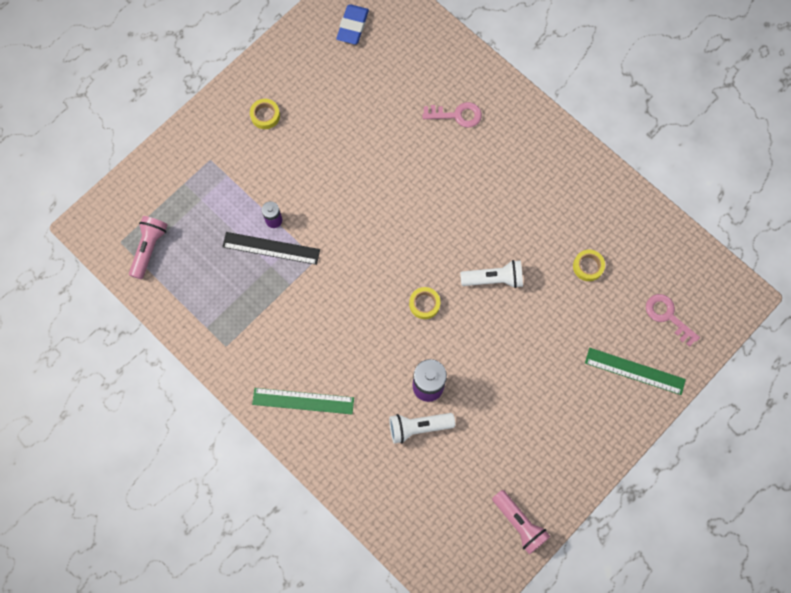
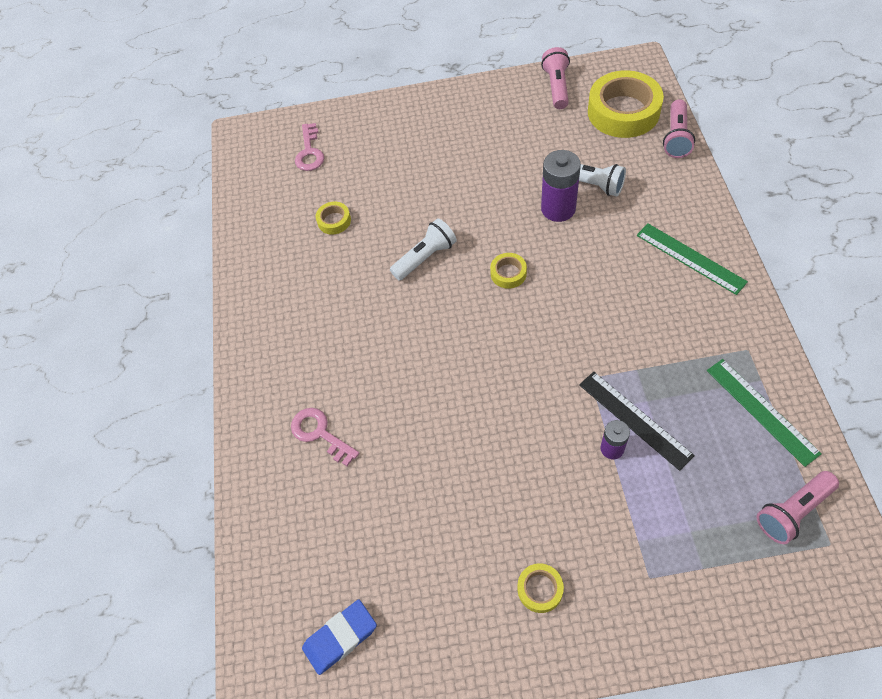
camera: 135 degrees left, 15 degrees down
(380, 524) = (676, 137): none -> pink flashlight
(442, 528) = (623, 111): none -> yellow tape
(494, 279) = (425, 257): white flashlight -> white flashlight turned 105 degrees clockwise
(635, 371) = (374, 131): green ruler -> green ruler (761, 411)

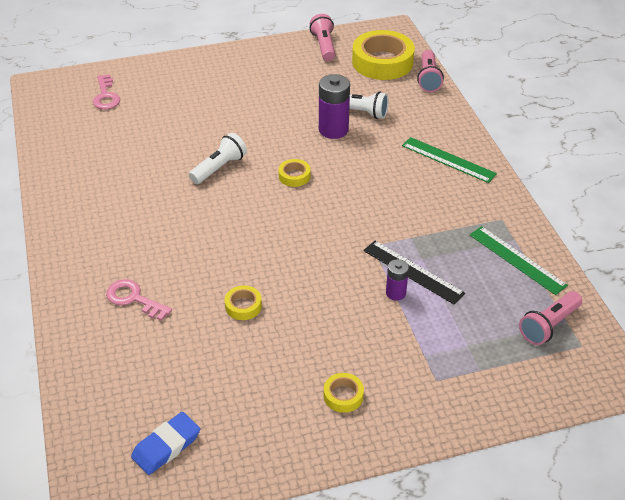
camera: 15 degrees left, 15 degrees down
(334, 221) = (133, 145): yellow tape -> yellow tape (243, 306)

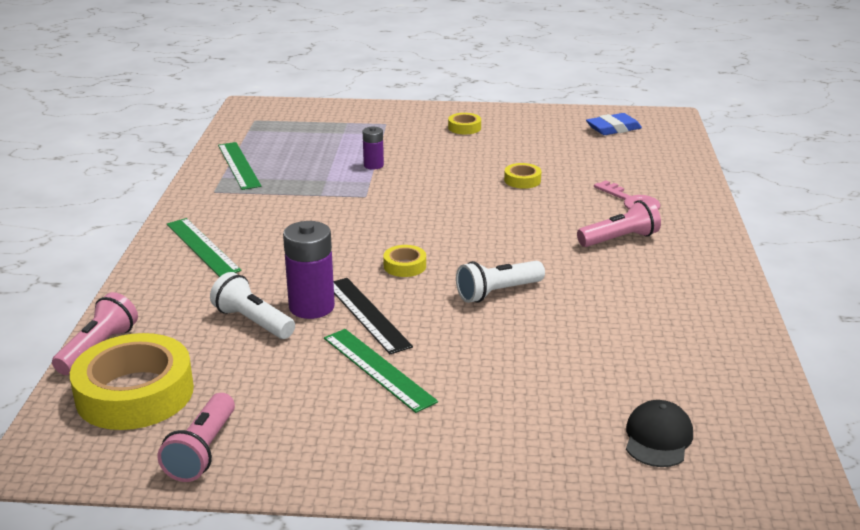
camera: 160 degrees left, 15 degrees down
(106, 96) = (658, 438): pink key -> black cap
(267, 100) = (378, 369): none -> green ruler
(412, 272) = (344, 174): black ruler -> black ruler (367, 314)
(549, 325) = (265, 131): pink flashlight -> pink flashlight (619, 239)

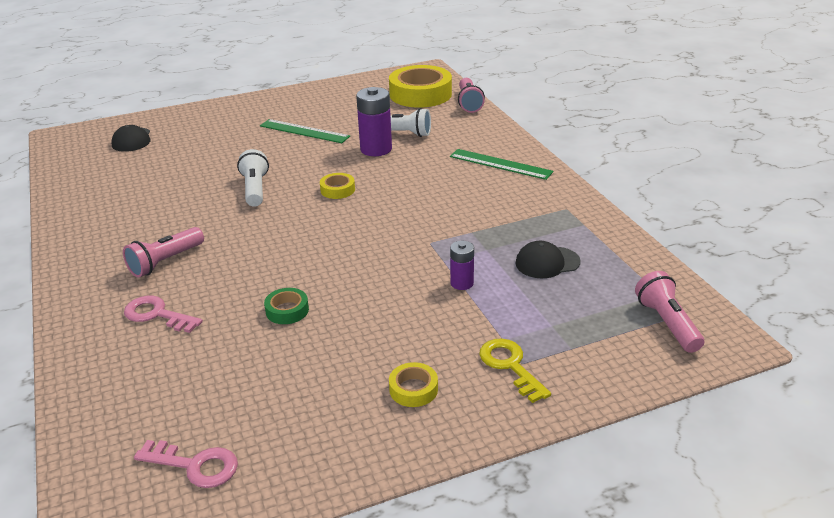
camera: 155 degrees right, 5 degrees up
(202, 451) = (360, 86): pink flashlight -> pink flashlight (667, 323)
(239, 165) = (590, 242): green ruler -> none
(293, 162) = (547, 262): none -> black cap
(367, 314) = (336, 154): black ruler -> none
(394, 124) = (510, 366): none -> yellow key
(498, 292) = (255, 189): white flashlight -> white flashlight turned 45 degrees counterclockwise
(522, 180) = (287, 310): yellow tape -> green tape
(613, 128) = (195, 465): blue eraser -> pink key

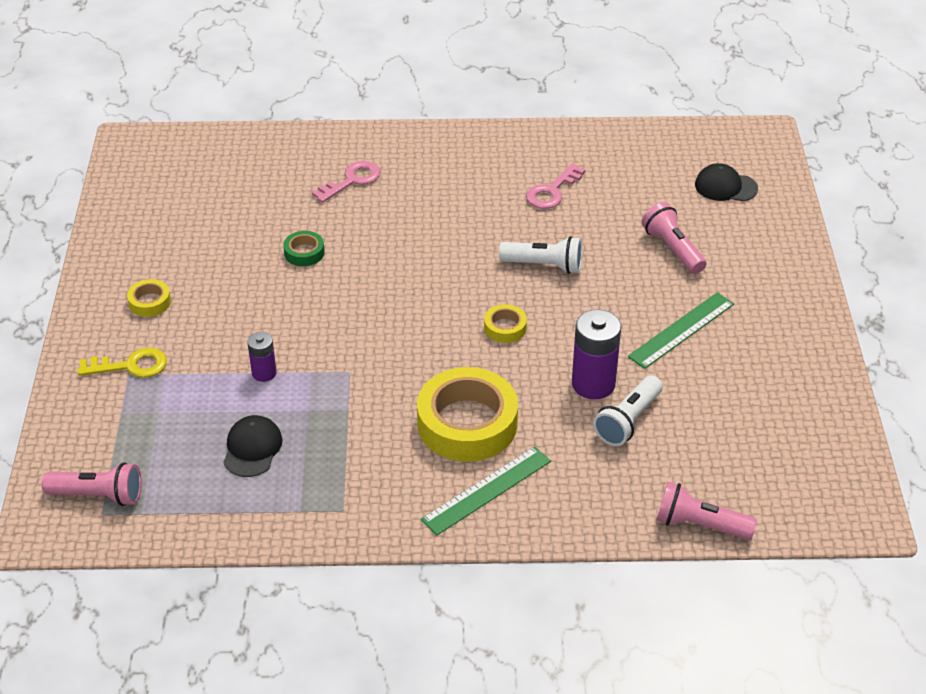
camera: 110 degrees right, 10 degrees up
(165, 262) = (433, 191): pink flashlight -> pink flashlight (673, 249)
(195, 465) = (162, 184): pink key -> pink key (552, 191)
(420, 94) = (759, 479): yellow tape -> yellow tape (467, 423)

